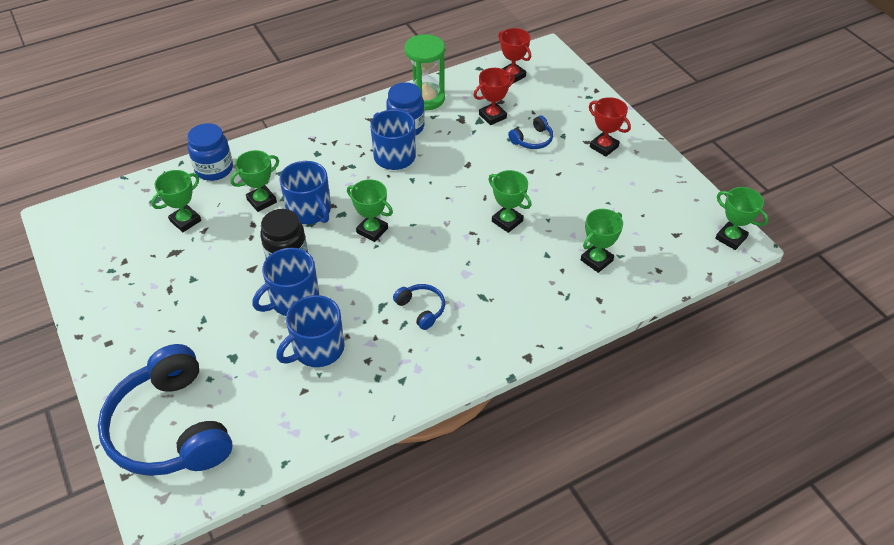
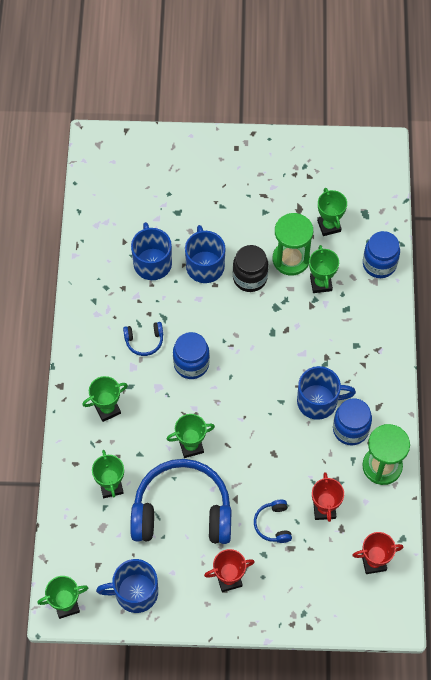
camera: 120 degrees right, 15 degrees up
(171, 428) = (144, 162): blue headphones -> blue headphones (182, 511)
(244, 234) = (291, 259): none -> green hourglass
(309, 211) = (289, 312): blue mug -> blue mug (135, 592)
(372, 230) = (241, 345): green trophy -> green trophy (107, 409)
(420, 259) = (191, 364): none -> blue jar

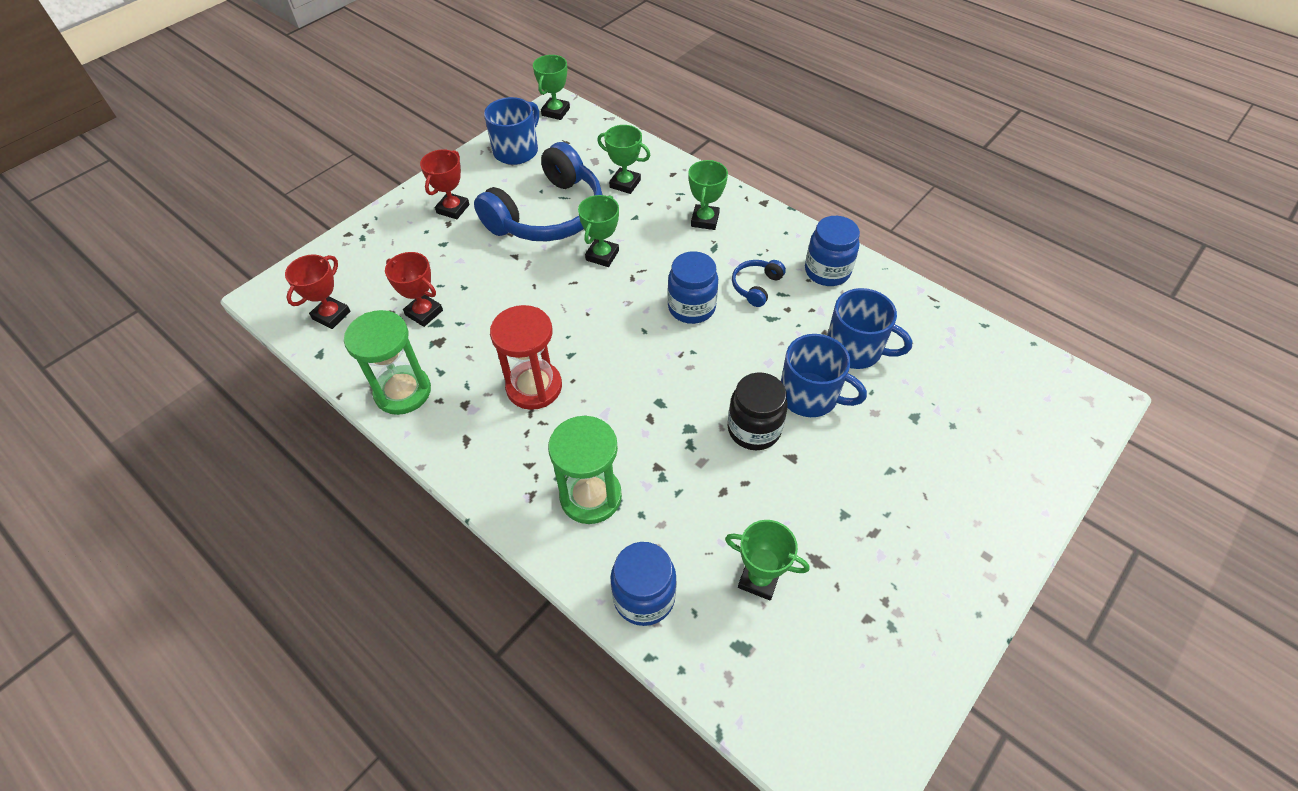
camera: 130 degrees right, 10 degrees down
(273, 524) = (459, 267): blue headphones -> none
(291, 259) = (743, 492): green hourglass -> green hourglass (590, 496)
(318, 401) = (534, 387): blue mug -> red hourglass
(321, 283) = (678, 501): green trophy -> none
(350, 429) = (472, 393): blue jar -> blue jar (827, 271)

